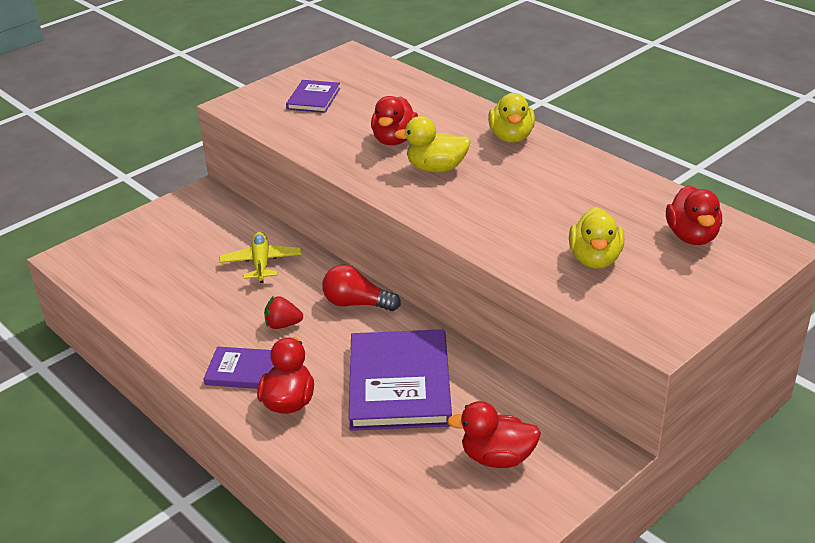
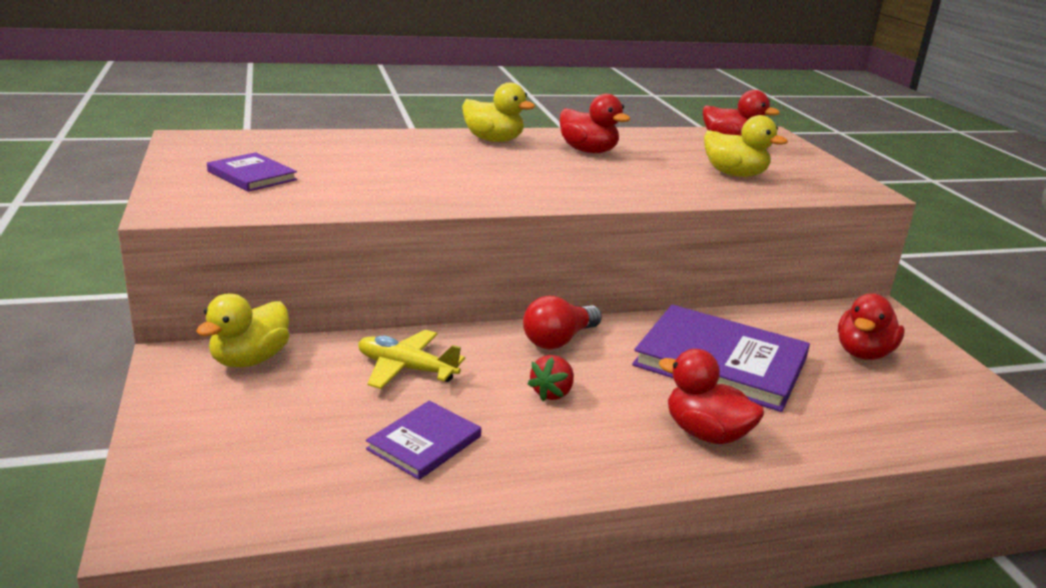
camera: 65 degrees left, 10 degrees down
(242, 370) = (619, 447): purple book -> purple book (424, 443)
(394, 140) = (418, 172): red duck -> red duck (588, 151)
(436, 168) = (505, 175): yellow duck -> yellow duck (250, 360)

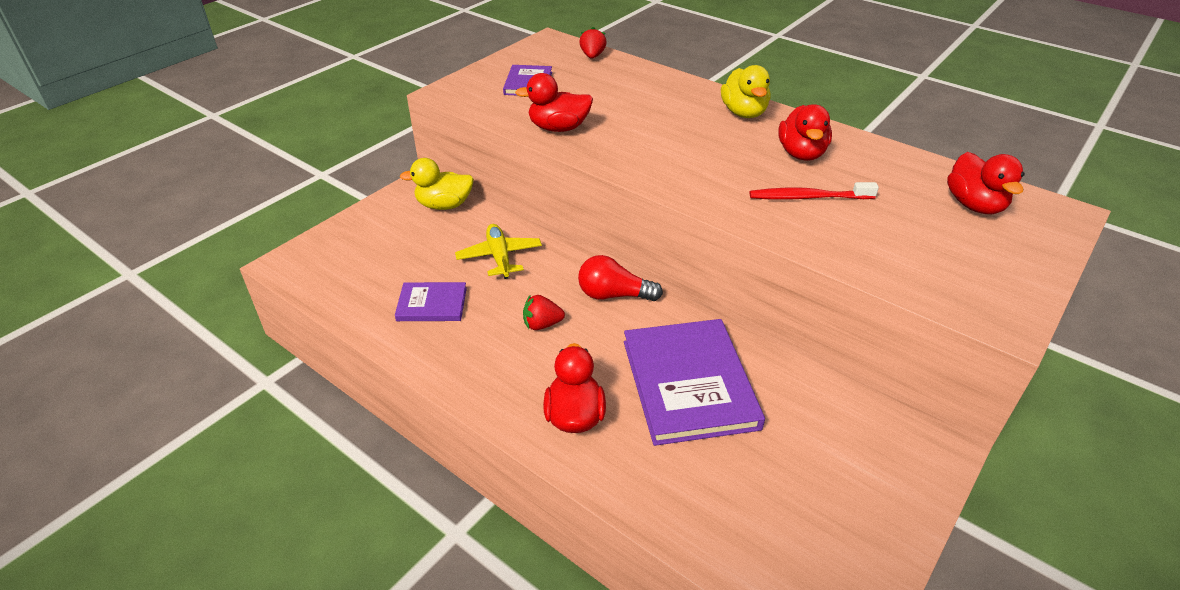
camera: 55 degrees right, 15 degrees up
(267, 139) = (592, 56): none -> red strawberry
(651, 172) = (808, 197): none -> red toothbrush
(734, 174) = (890, 236): yellow duck -> none
(863, 353) = (826, 464): red duck -> red duck (558, 128)

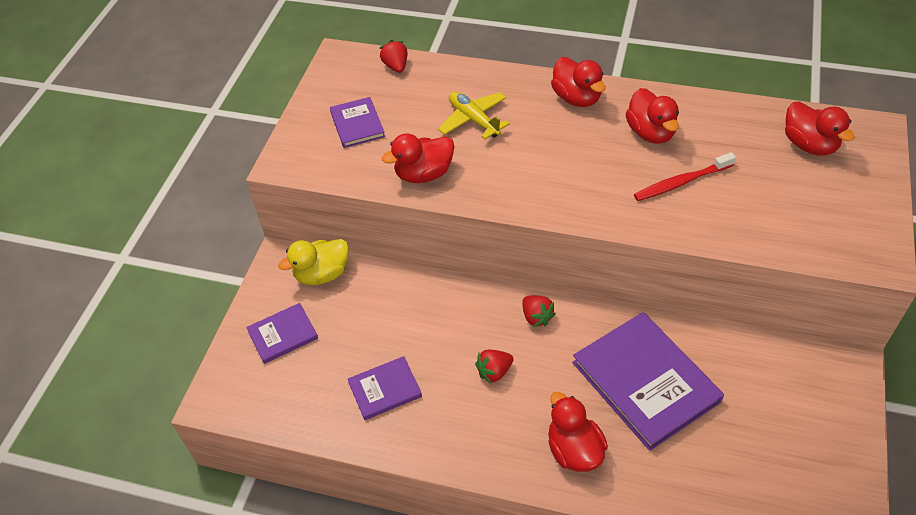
camera: 20 degrees left, 10 degrees up
(378, 236) = (283, 335): none -> purple book
(499, 257) = (412, 314): yellow plane -> yellow plane (474, 120)
(614, 295) = (536, 317): red light bulb -> red strawberry
(744, 113) = (576, 98): yellow duck -> red duck

